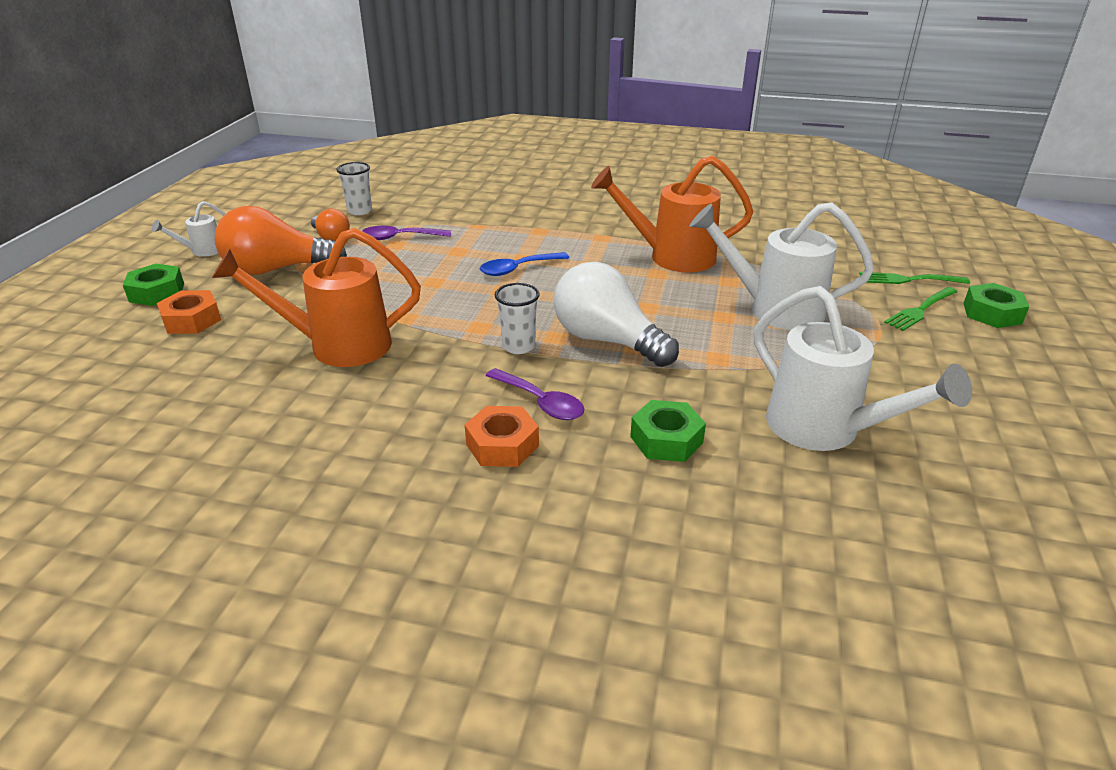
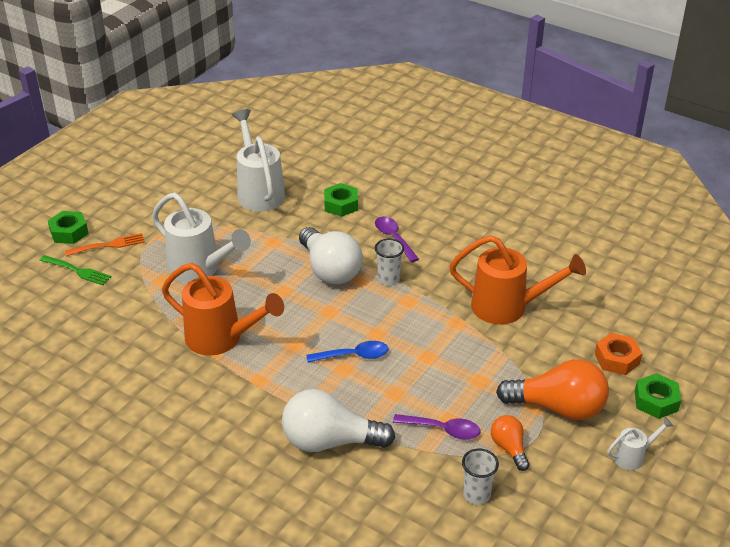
camera: 160 degrees left, 5 degrees up
(502, 445) = (425, 220): orange nut -> none
(504, 216) = (330, 441): none -> white light bulb
(920, 310) = (108, 245): green fork -> orange fork

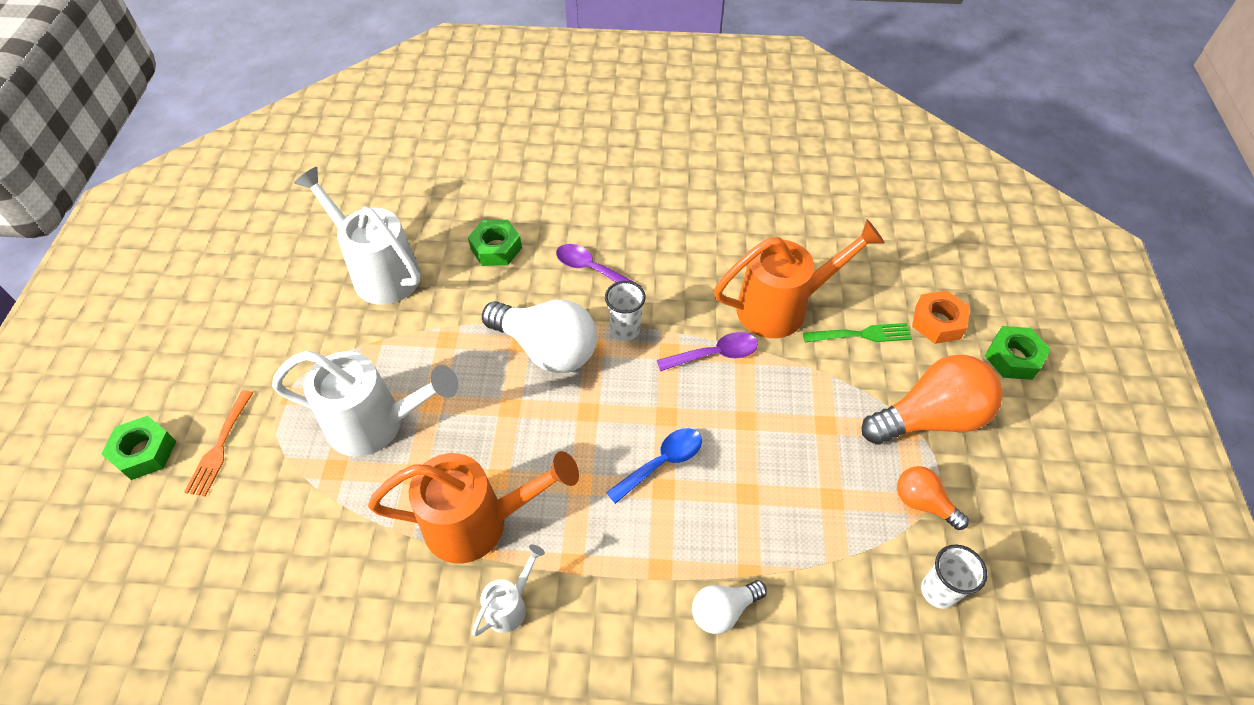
camera: 30 degrees left, 15 degrees up
(77, 271) = (198, 512): green fork -> green fork (861, 335)
(108, 245) = (220, 447): orange fork -> orange fork turned 150 degrees clockwise
(330, 441) = (723, 610): white light bulb -> white light bulb, size x0.53
(443, 430) = (836, 517): purple spoon -> purple spoon (715, 354)
(633, 456) = (1046, 444): white watering can -> white watering can (510, 605)

